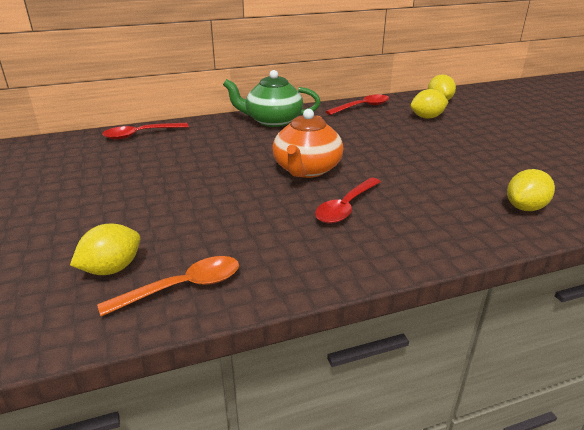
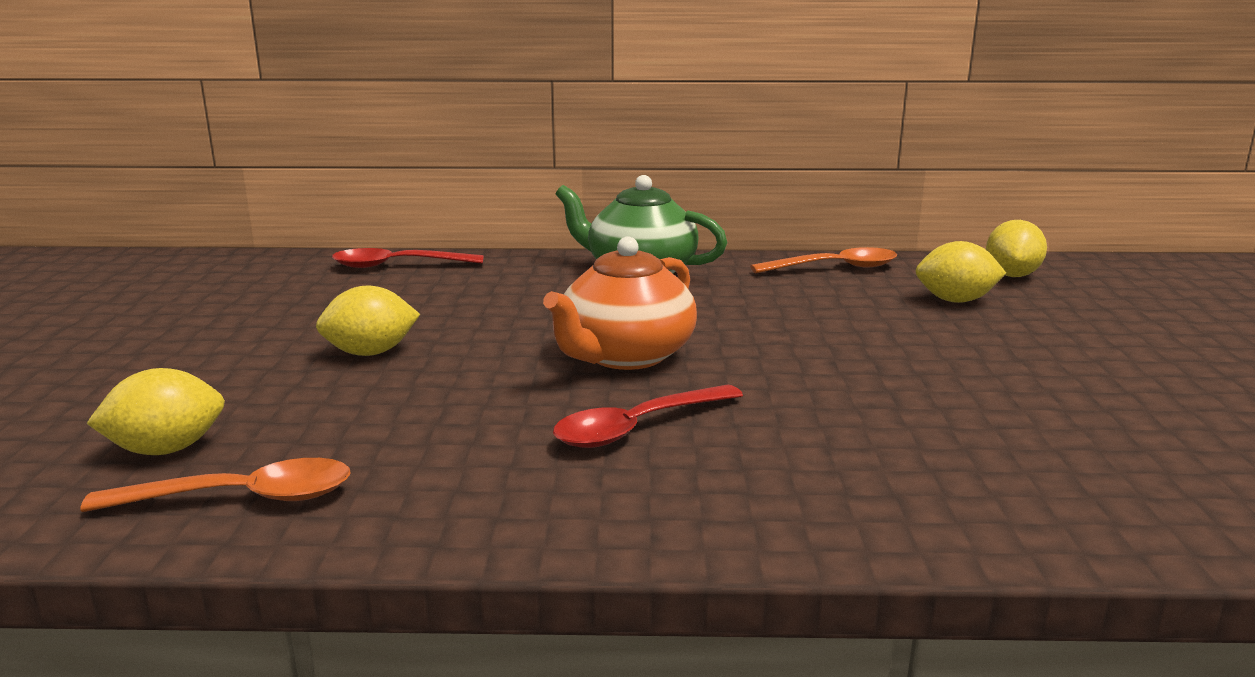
camera: 20 degrees right, 10 degrees down
(362, 107) = (835, 268): red spoon -> orange spoon
(525, 207) = (1021, 493): yellow lemon -> yellow lemon (370, 353)

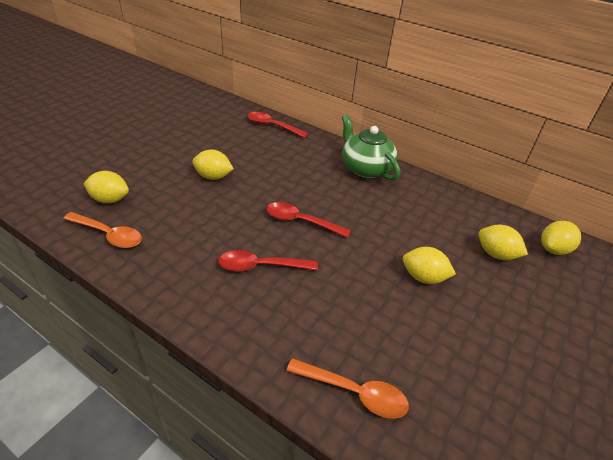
camera: 30 degrees right, 20 degrees up
(625, 356) = (301, 221): orange teapot -> red spoon
(835, 268) = (461, 204): orange spoon -> orange spoon (354, 392)
(903, 352) = (423, 277): none -> yellow lemon

